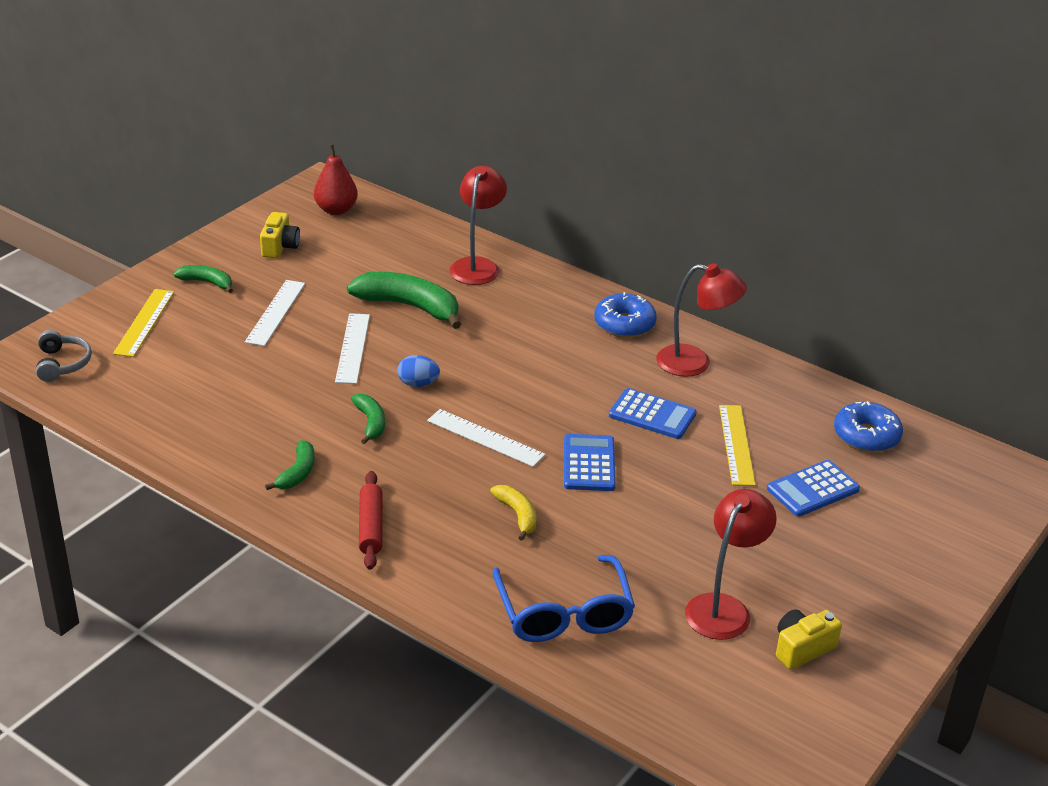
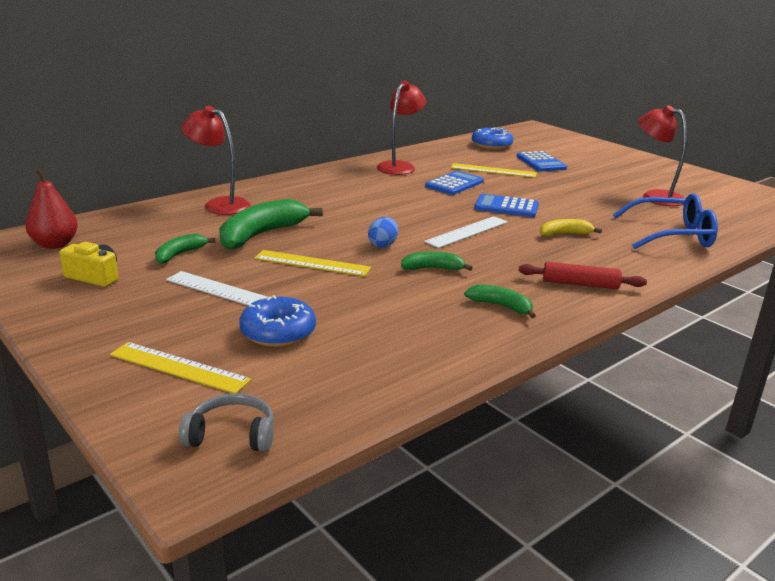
camera: 75 degrees left, 10 degrees down
(207, 282) = (126, 322): green banana -> green banana (179, 254)
(353, 348) = (312, 263): white ruler -> yellow ruler
(624, 324) = (341, 175): blue donut -> blue donut (278, 332)
(802, 648) = (686, 186): yellow camera -> none

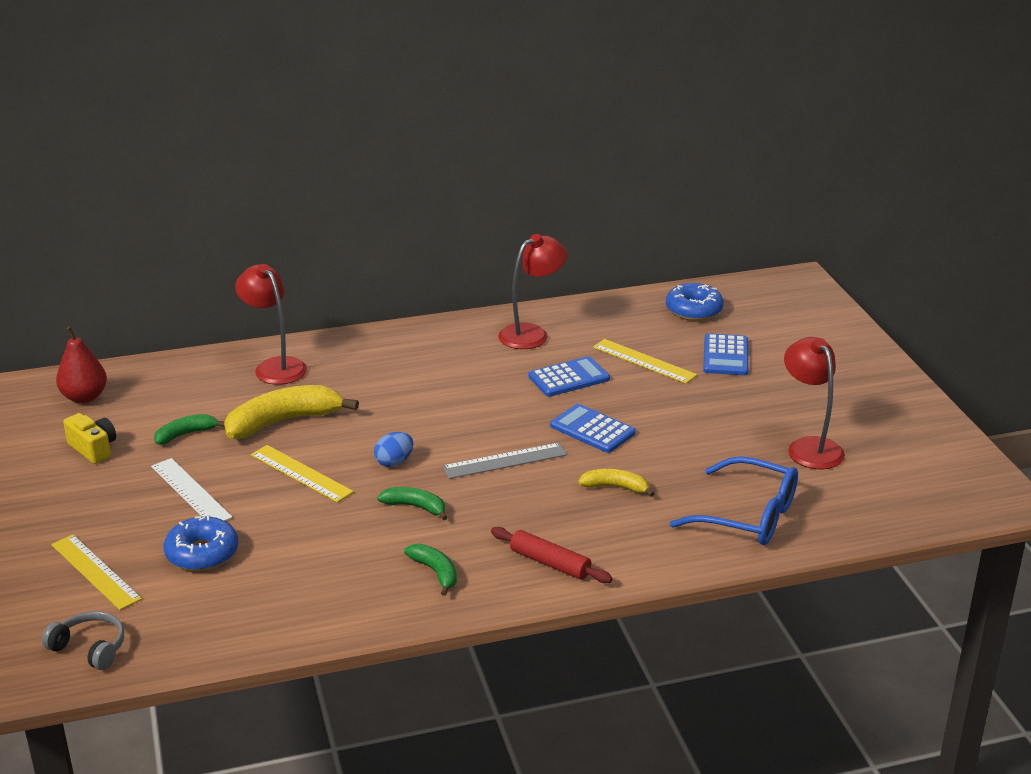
camera: 25 degrees right, 5 degrees up
(261, 235) = (283, 421): green banana -> yellow banana
(467, 232) = (505, 461): white ruler -> grey ruler

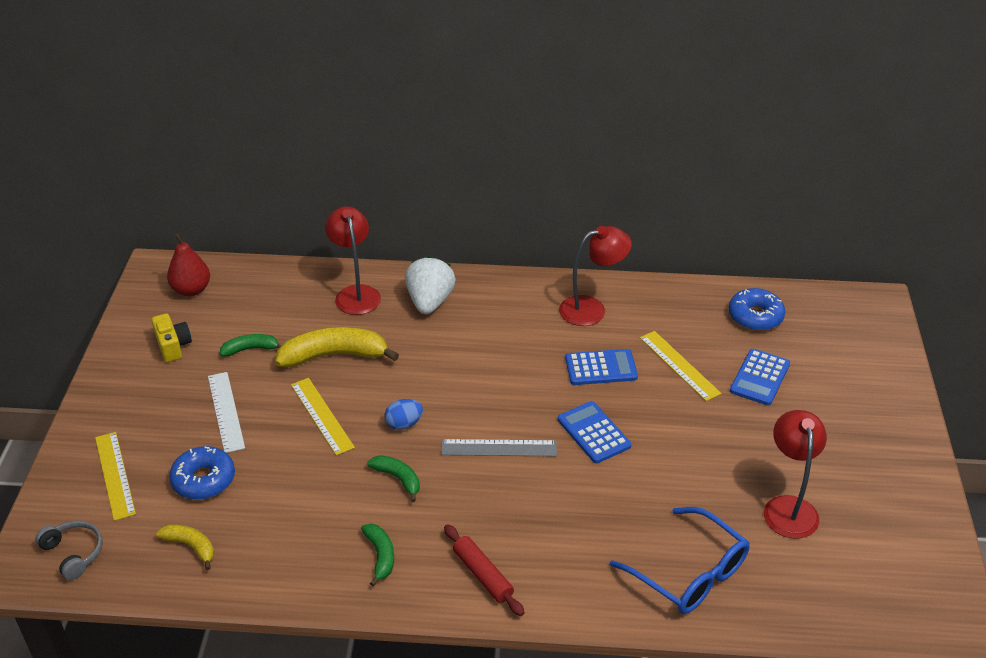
camera: 20 degrees right, 10 degrees up
(360, 359) = (430, 302): none -> white strawberry
(615, 487) = (582, 505): yellow banana -> yellow banana (191, 546)

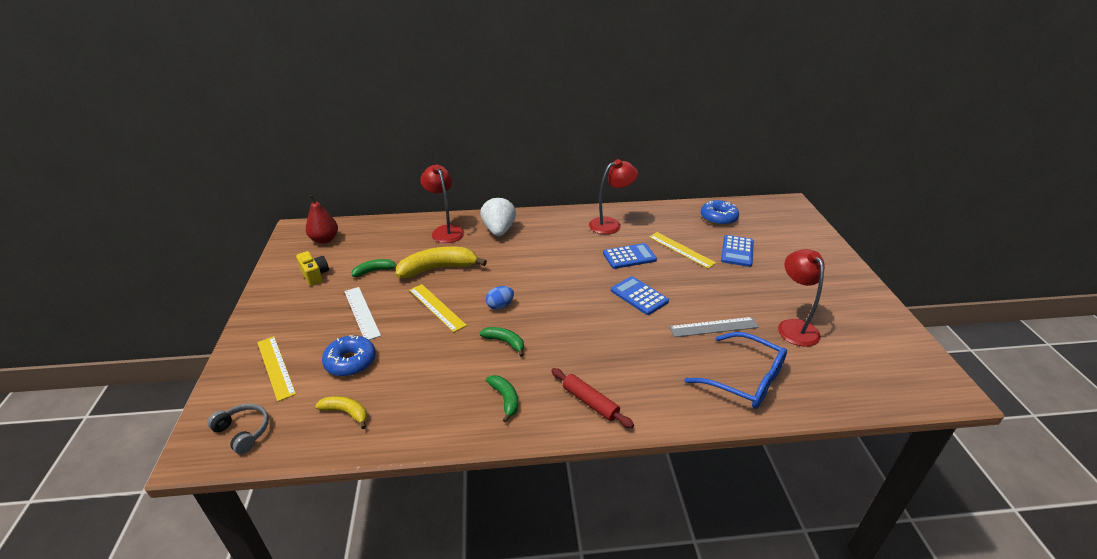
camera: 10 degrees left, 5 degrees down
(499, 448) = (574, 313): grey ruler -> grey ruler (713, 327)

